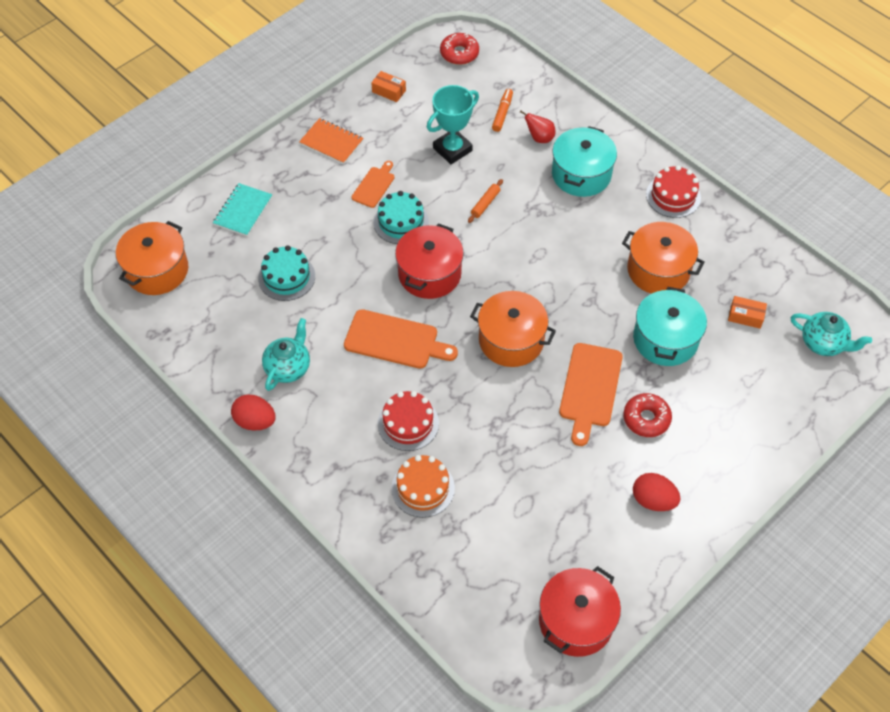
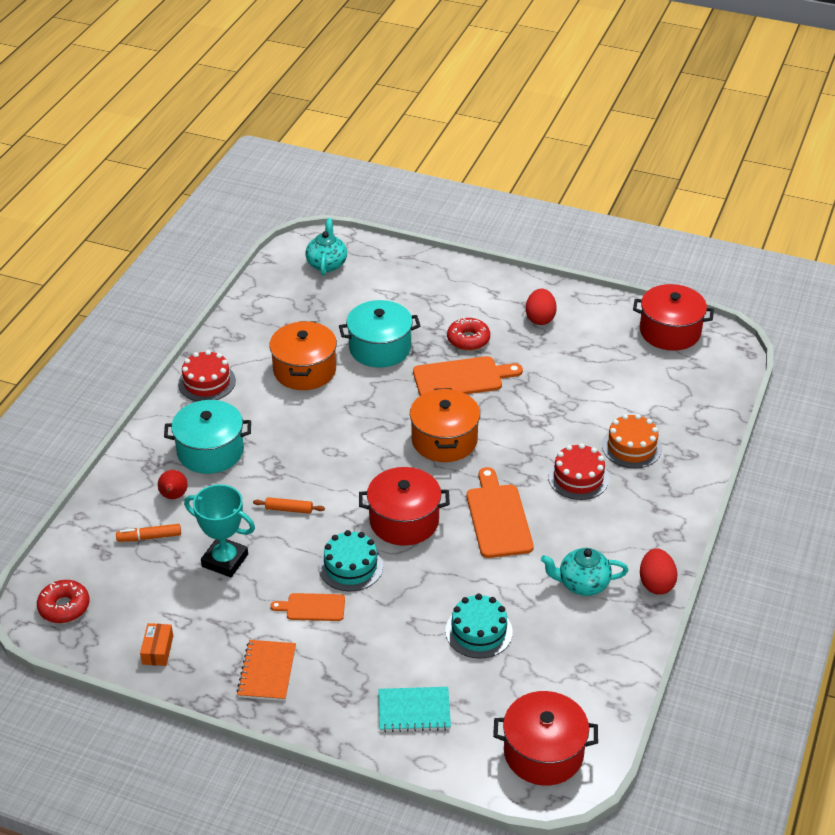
camera: 115 degrees left, 15 degrees down
(157, 270) = (543, 752): orange pot -> red pot
(745, 316) = (325, 309): orange box -> none

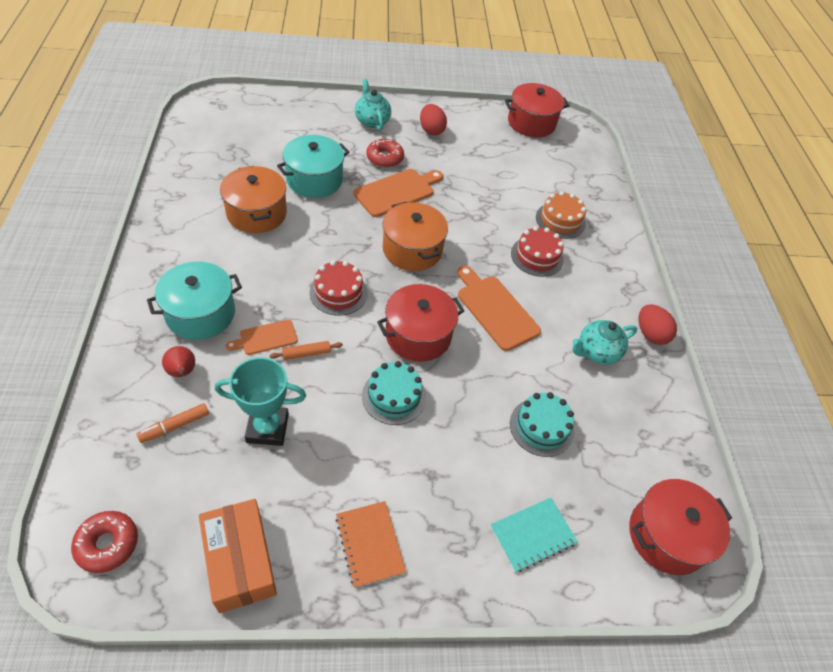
camera: 30 degrees left, 10 degrees up
(158, 650) = (240, 561): orange box -> orange box, size x1.99
(207, 382) = (167, 245): red cake -> red cake (338, 292)
(312, 607) = (379, 452): orange cutting board -> orange cutting board (265, 338)
(327, 264) = (232, 116): turquoise teapot -> turquoise teapot (372, 121)

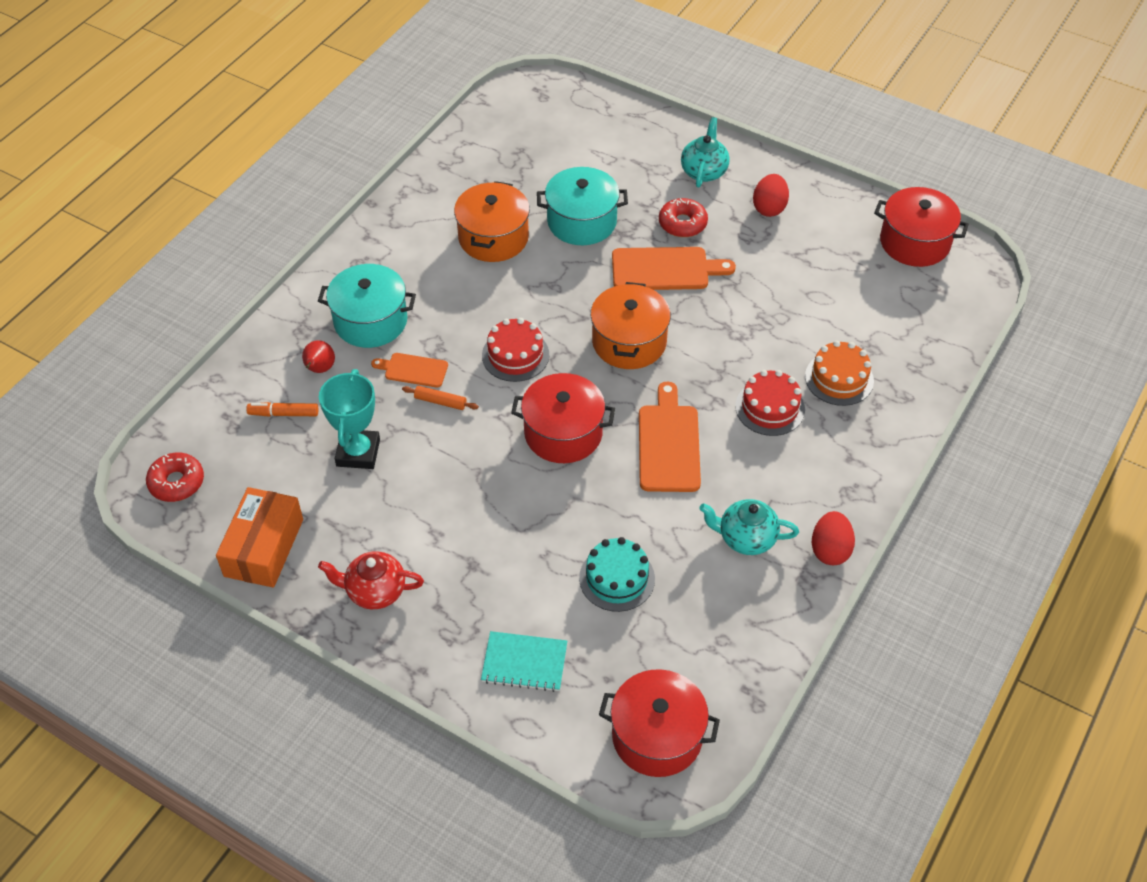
camera: 40 degrees right, 0 degrees up
(267, 428) = (358, 452): turquoise trophy -> turquoise trophy turned 60 degrees clockwise
(370, 544) = (375, 591): orange notebook -> red teapot
(394, 396) = (492, 479): turquoise cake -> none

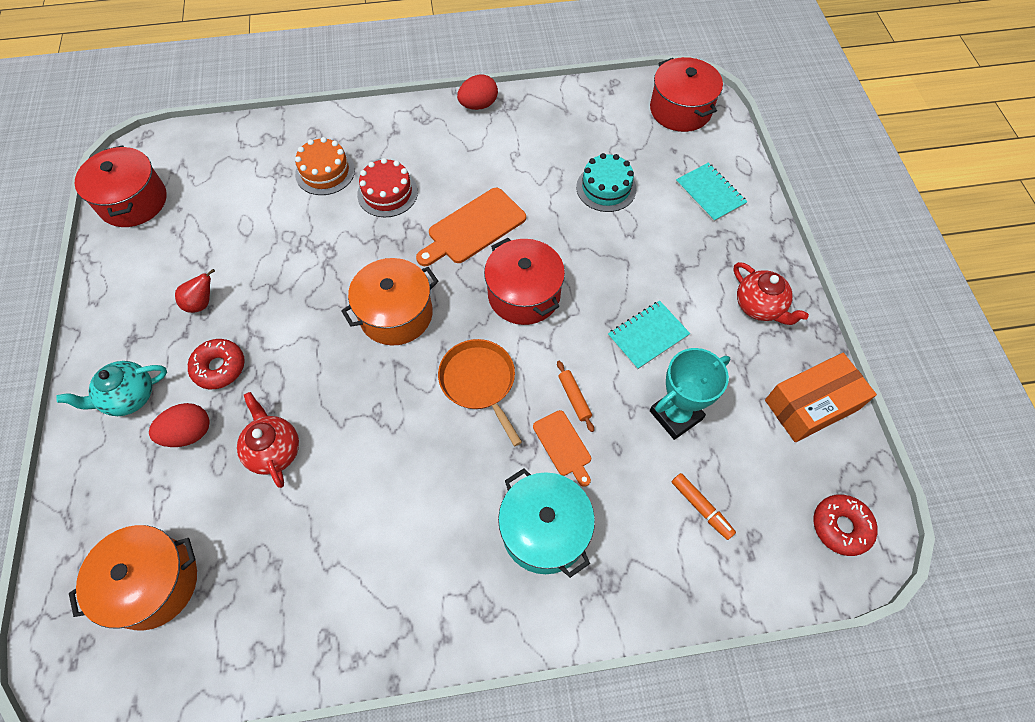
camera: 130 degrees left, 10 degrees up
(319, 369) = (633, 523): red pear -> red pear (202, 303)
(437, 487) = (648, 336): none -> turquoise notebook
(493, 238) = (354, 511): orange pot -> orange pot (153, 583)
(515, 355) = (479, 382): red cake -> orange pan
(582, 221) = (274, 450): turquoise pot -> red teapot
(665, 269) = (290, 343): orange cutting board -> none
(746, 538) = (510, 146): turquoise teapot -> none
(769, 208) = (152, 317): red egg -> red egg (189, 433)

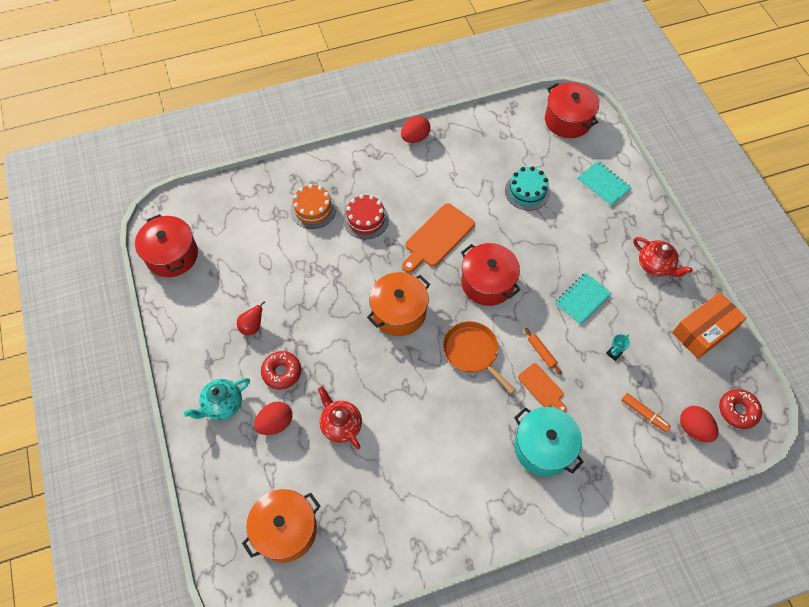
camera: 10 degrees left, 0 degrees up
(675, 415) = (614, 353): turquoise trophy -> turquoise trophy, size x0.44
(770, 541) = (694, 428): none -> red egg

